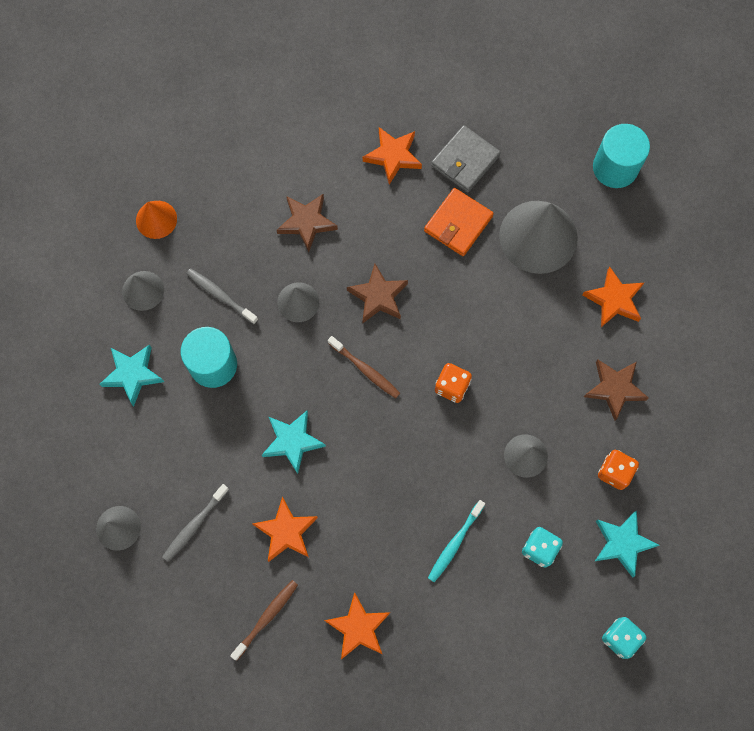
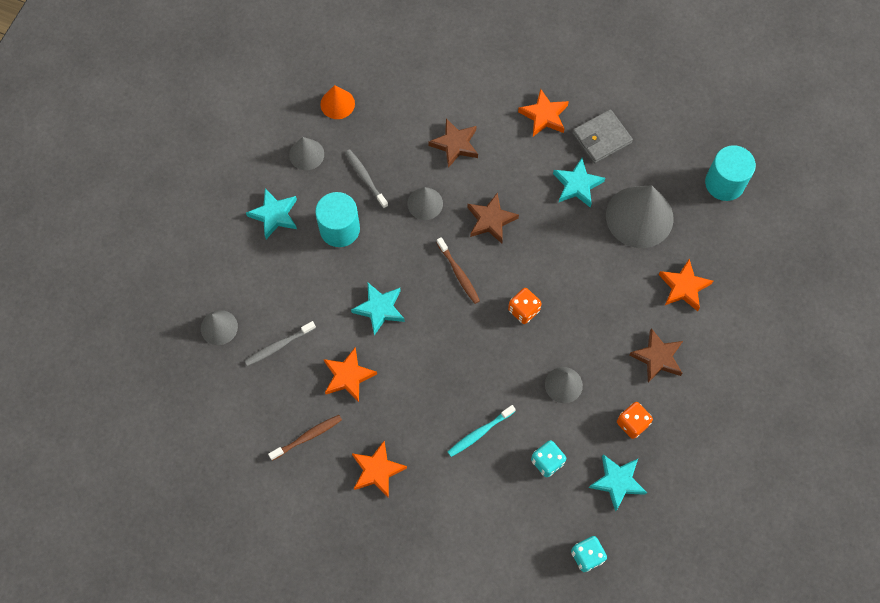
camera: 20 degrees right, 5 degrees down
(458, 223) = (577, 185): orange wallet -> turquoise star

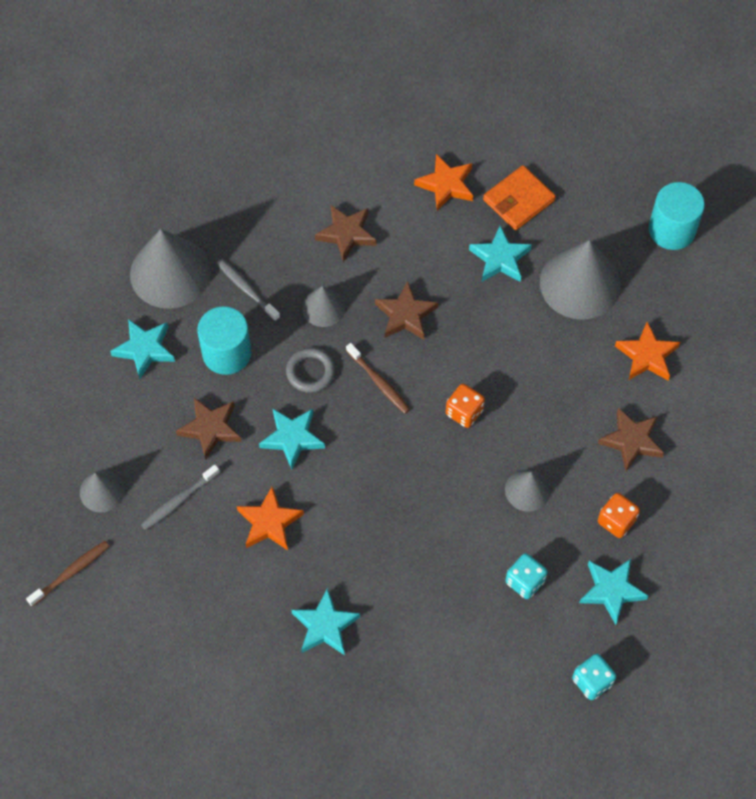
camera: 10 degrees left, 5 degrees down
(306, 154) = (170, 272): grey cone -> grey cone, size x1.89
(307, 437) = (234, 601): brown toothbrush -> brown toothbrush (71, 572)
(315, 290) = (210, 429): none -> brown star
(337, 104) = (196, 208): orange cone -> none
(377, 470) = (325, 626): orange star -> turquoise star
(404, 256) = (310, 372): none -> grey ring
(479, 433) = (439, 562): turquoise toothbrush -> none
(601, 138) = (518, 200): grey wallet -> orange wallet

